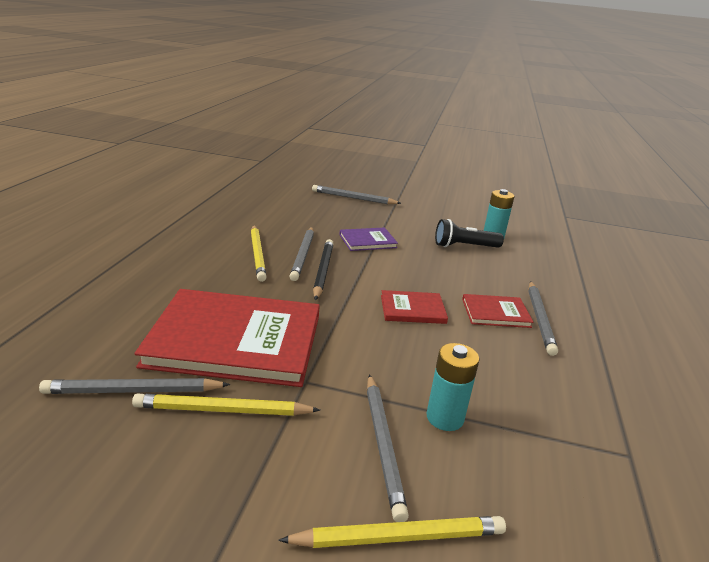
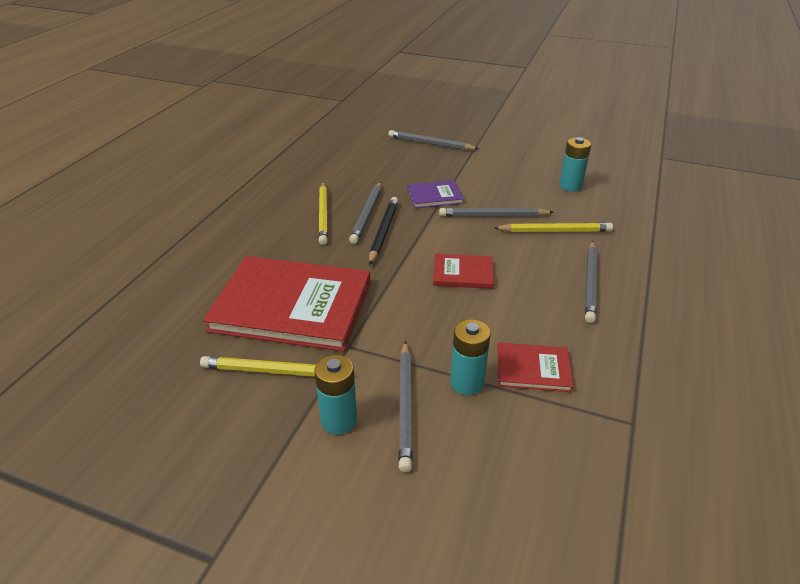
camera: 10 degrees right, 10 degrees up
(133, 391) = (202, 353): grey pencil -> grey pencil (493, 216)
(309, 464) = (339, 420): none -> turquoise battery
(399, 537) = (402, 483): yellow pencil -> yellow pencil (555, 231)
(464, 246) = (535, 200): black flashlight -> none
(495, 313) = (546, 277): red book -> red book (533, 369)

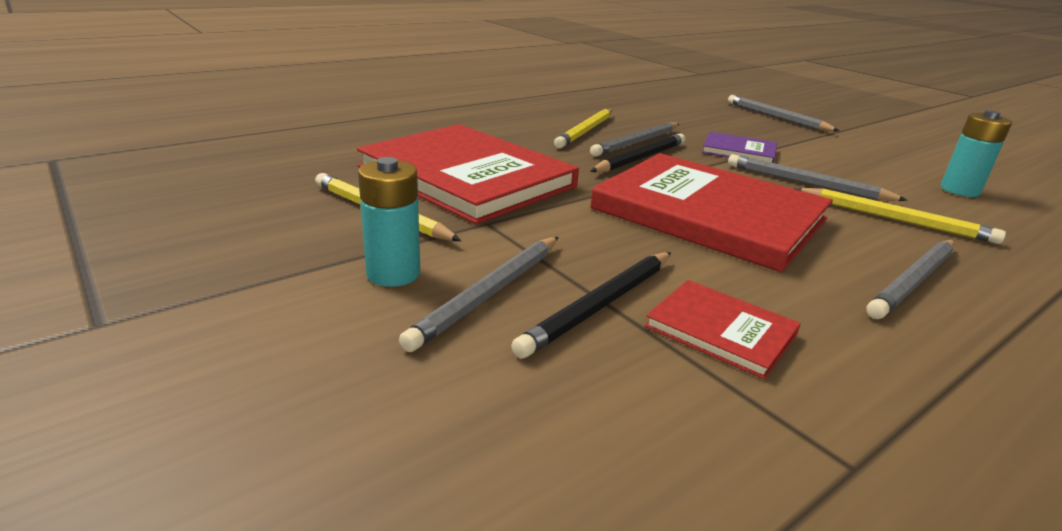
camera: 30 degrees right, 10 degrees down
(463, 273) = (709, 214): red book -> red book, size x2.19
(467, 383) = (600, 305): turquoise battery -> black pencil

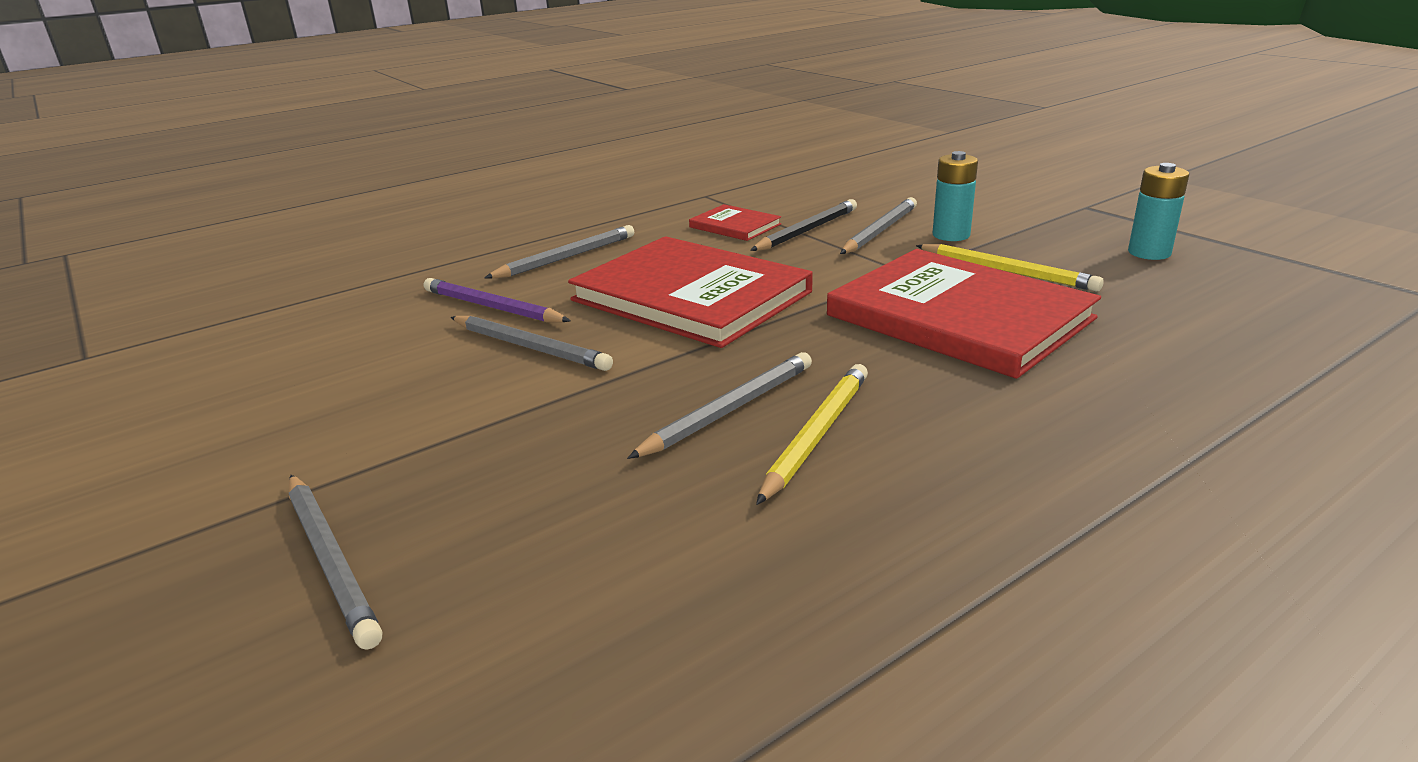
camera: 175 degrees left, 0 degrees up
(641, 158) = (734, 372): black pencil -> none
(739, 151) = (562, 407): purple book -> none
(895, 219) = (492, 307): yellow pencil -> purple pencil
(959, 190) = (327, 355): turquoise battery -> turquoise battery (1149, 253)

